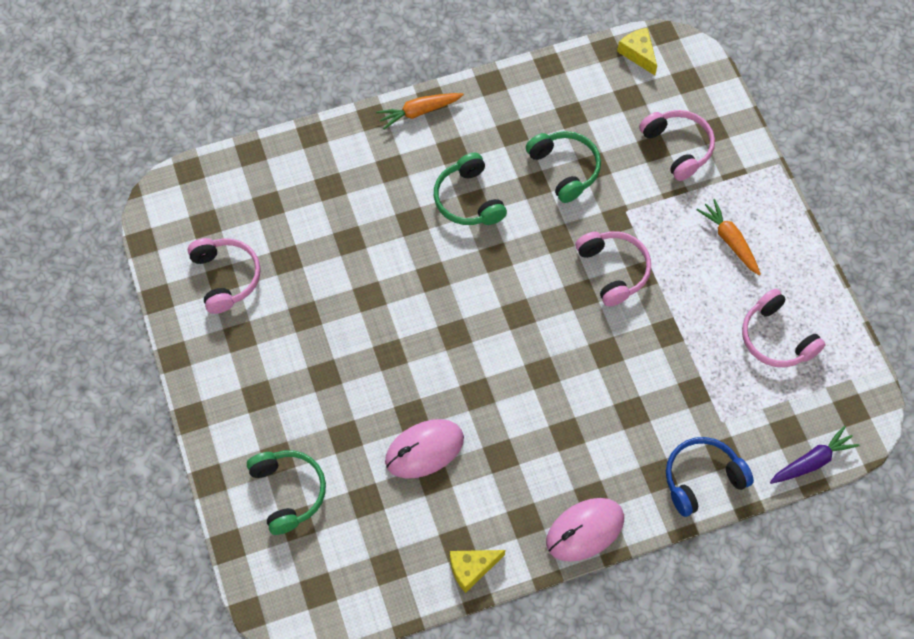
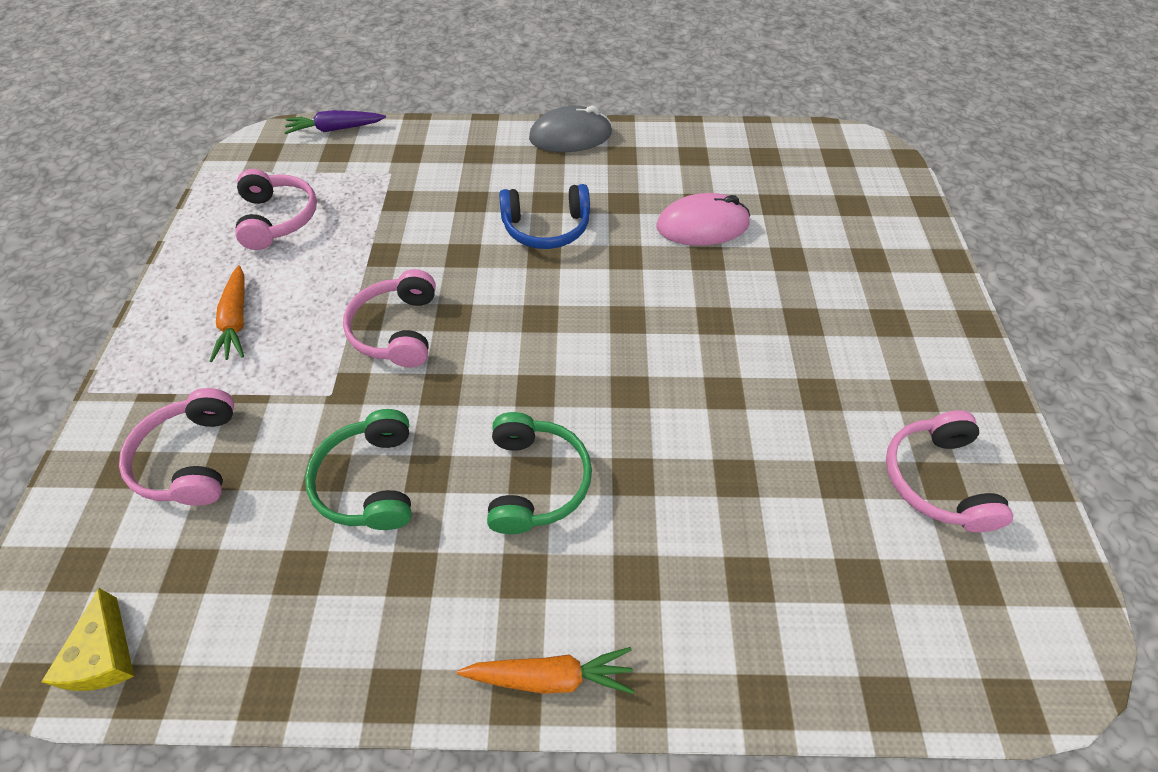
camera: 160 degrees left, 10 degrees down
(288, 492) = (860, 229): green headphones -> none
(471, 568) = (686, 138): yellow cheese -> none
(585, 530) = (570, 136): pink mouse -> grey mouse
(702, 478) = (442, 142): blue headphones -> blue headphones (546, 228)

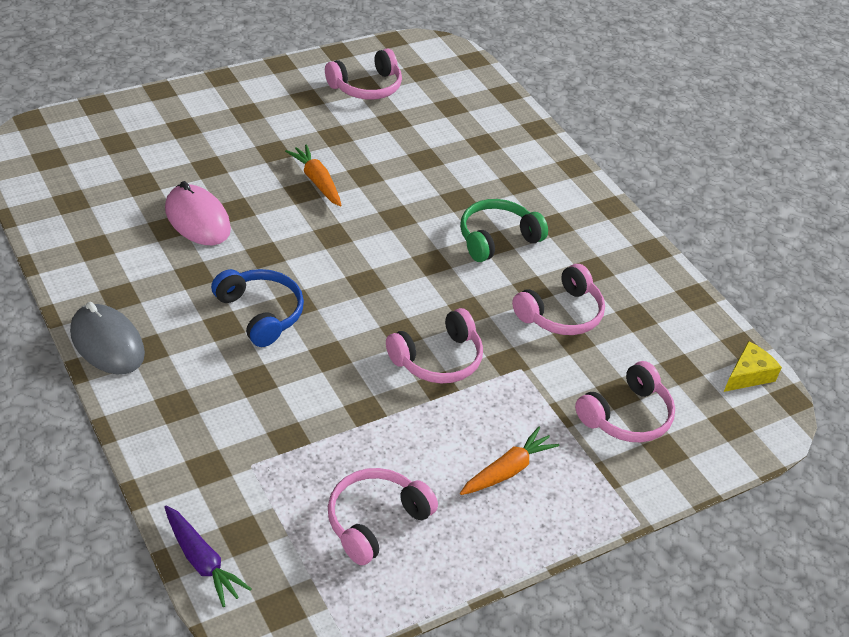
camera: 125 degrees left, 10 degrees down
(370, 481) = (561, 313): green headphones -> pink headphones
(550, 676) = (592, 198): orange carrot -> orange carrot (317, 181)

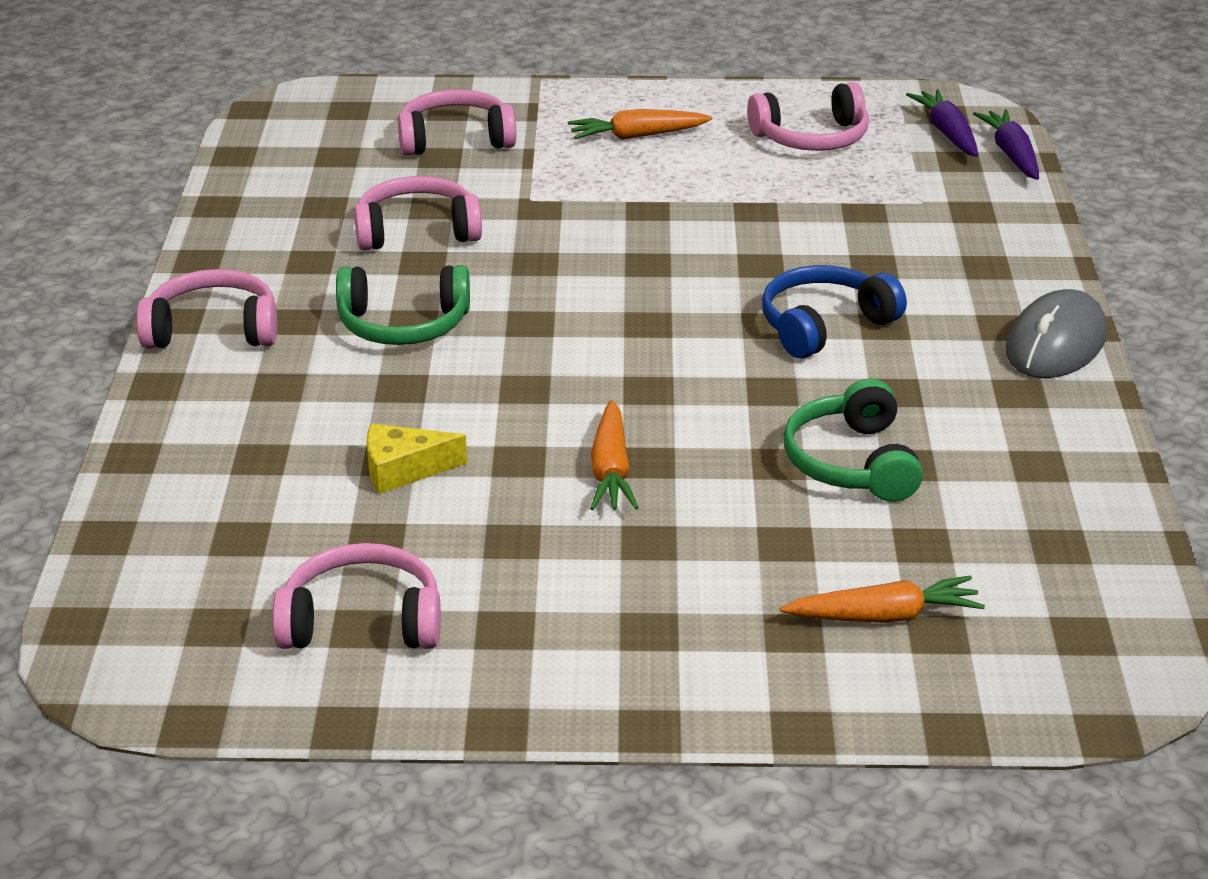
camera: 145 degrees left, 10 degrees down
(107, 343) = (1055, 344): grey mouse -> grey mouse turned 45 degrees clockwise
(145, 143) = (884, 616): none -> orange carrot
(197, 219) = (851, 462): pink mouse -> green headphones
(260, 313) = (824, 325): blue headphones -> blue headphones turned 60 degrees clockwise
(268, 574) = (947, 133): none -> purple carrot
(438, 359) = (625, 229): pink headphones -> pink headphones (213, 329)
(748, 375) = (268, 134): yellow cheese -> yellow cheese (403, 470)

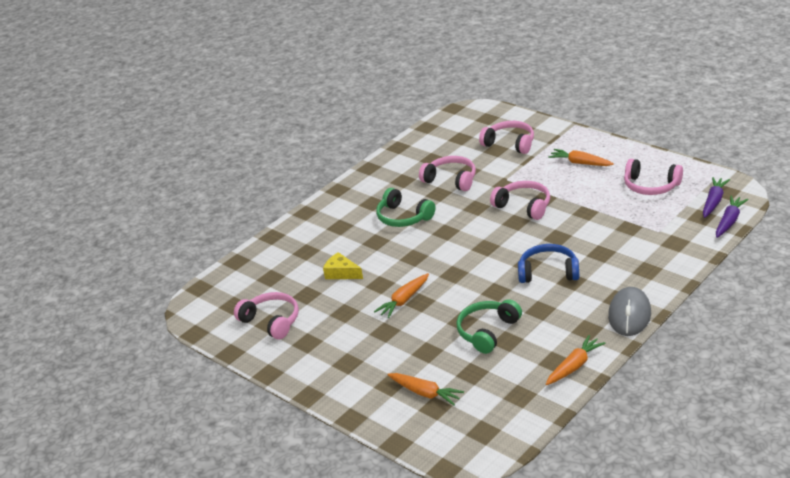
camera: 45 degrees right, 0 degrees up
(213, 329) = (343, 197): pink headphones -> pink headphones (524, 206)
(1055, 344) = (629, 315): grey mouse -> grey mouse turned 60 degrees counterclockwise
(1081, 458) = (574, 366): none -> orange carrot

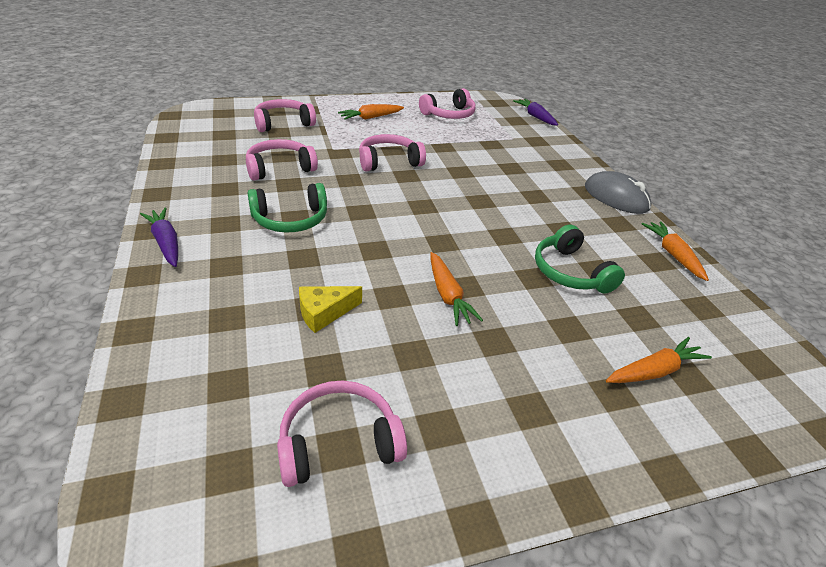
camera: 65 degrees left, 5 degrees up
(548, 272) = (508, 198): blue headphones -> none
(713, 202) = (504, 110): purple carrot -> purple carrot (166, 243)

